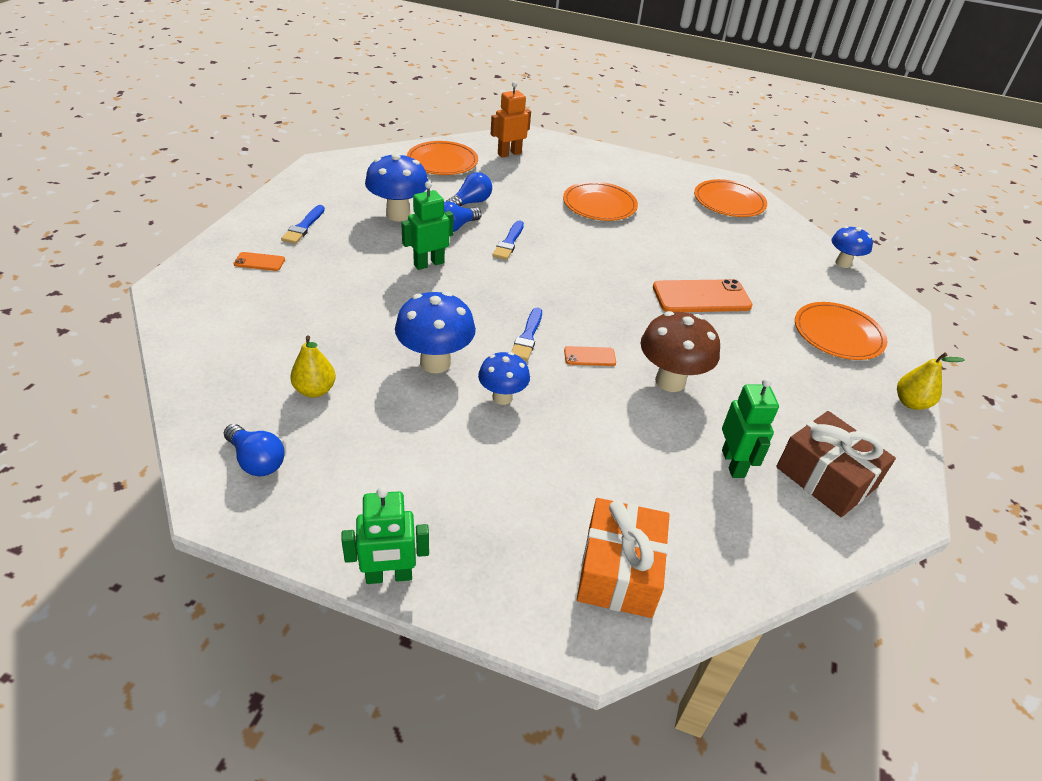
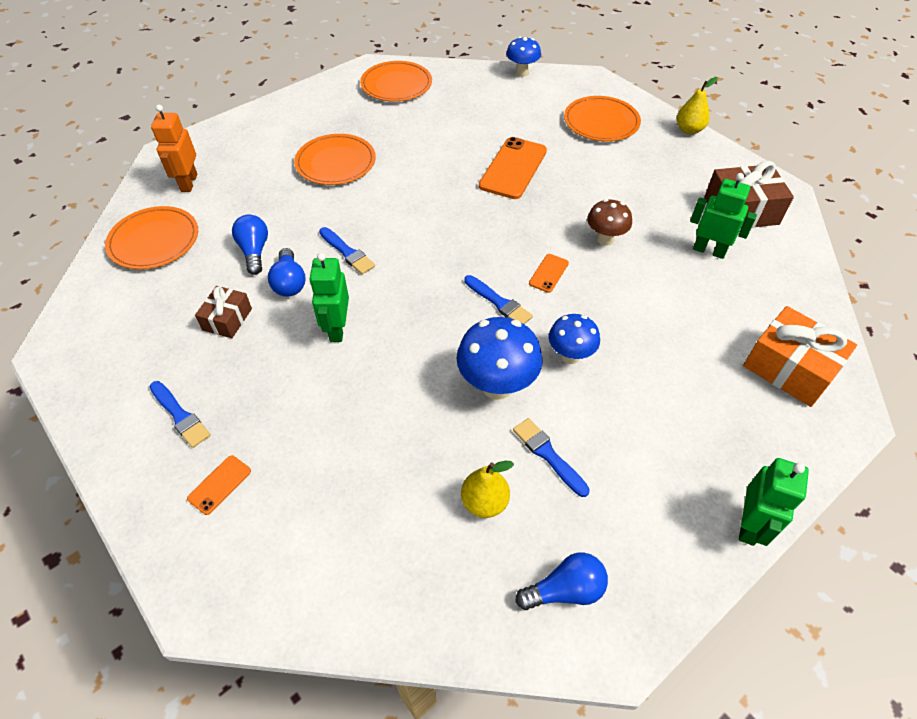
camera: 55 degrees left, 10 degrees up
(383, 413) = (548, 455): none -> blue brush
(398, 215) = (227, 319): blue mushroom -> brown gift
(670, 381) = (605, 239): brown mushroom -> brown mushroom, size x0.63

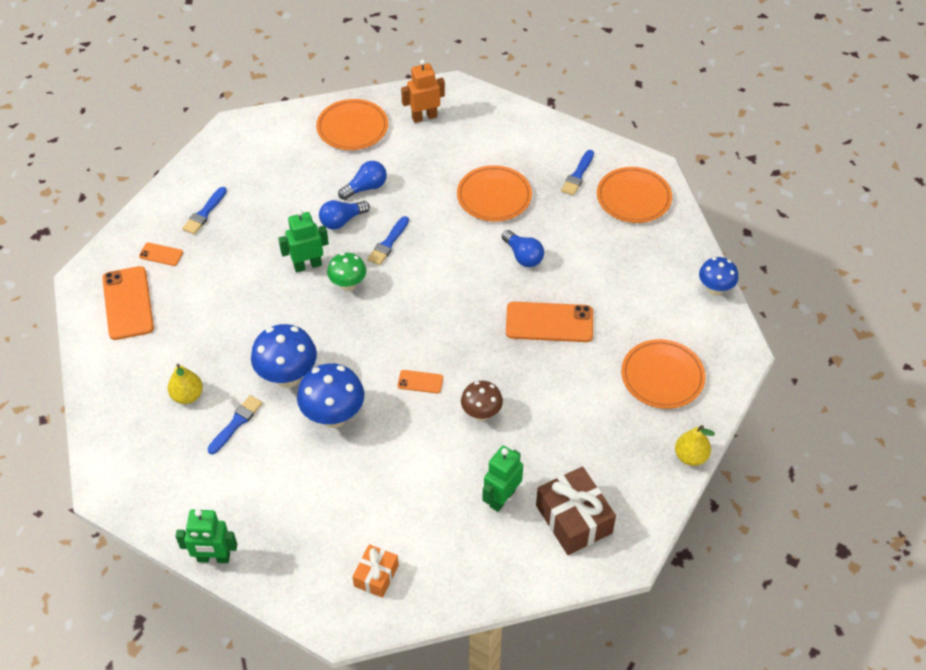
camera: 70 degrees right, 0 degrees up
(227, 319) = (293, 201): brown gift -> none
(285, 547) = (128, 303): none -> orange phone
(388, 299) = (348, 285): none -> green mushroom
(499, 302) = (372, 356): blue brush -> blue brush (578, 175)
(565, 590) = (136, 455): blue light bulb -> blue light bulb (523, 256)
(570, 356) = (333, 417): blue mushroom -> blue mushroom, size x1.58
(709, 250) = (502, 498): green robot -> green robot turned 150 degrees counterclockwise
(789, 368) = (376, 575): orange gift -> orange gift, size x0.59

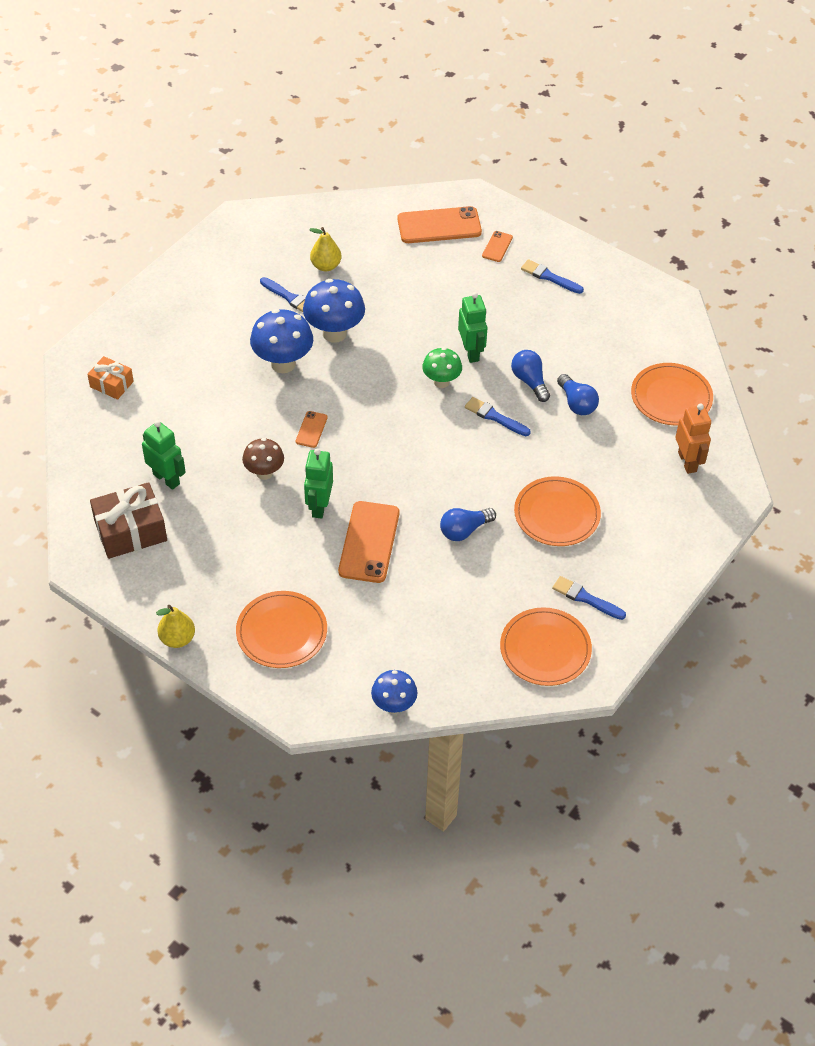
camera: 95 degrees right, 0 degrees up
(213, 558) = (156, 282): green robot -> green robot (319, 506)

